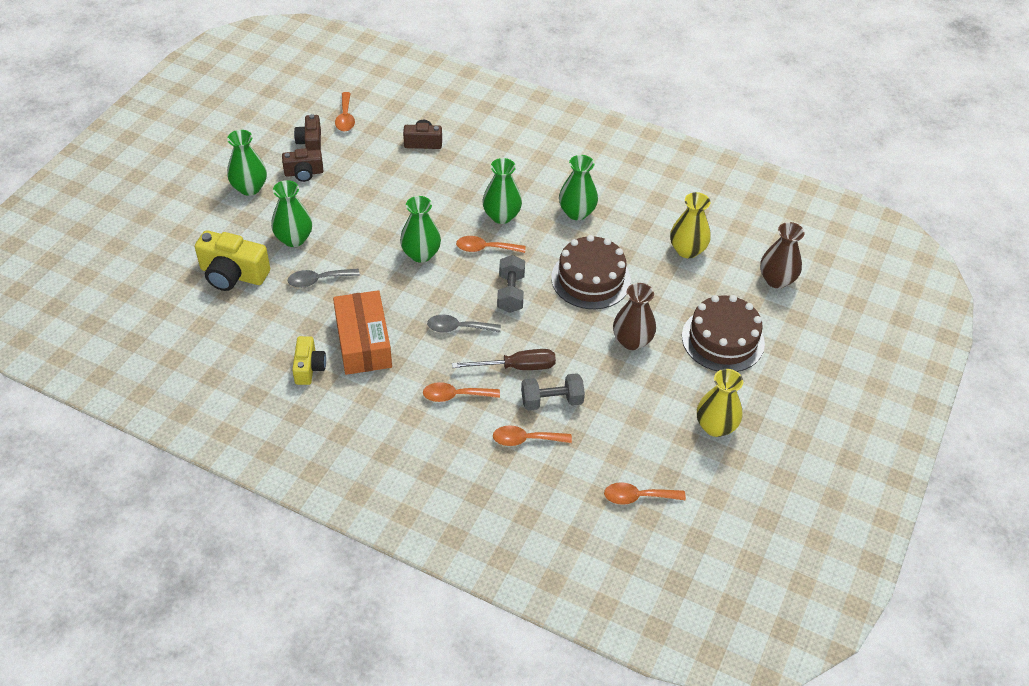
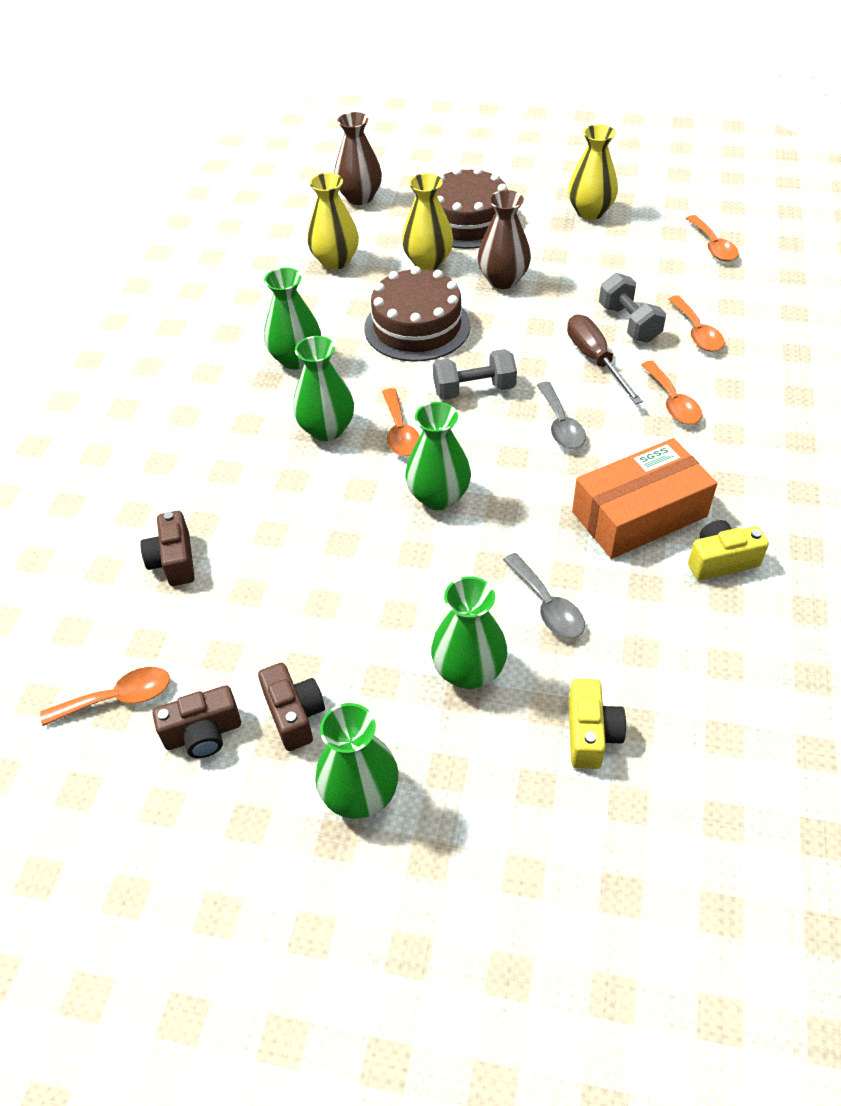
camera: 100 degrees left, 0 degrees up
(233, 274) = (591, 734): yellow camera -> yellow camera, size x0.61
(670, 302) = (428, 262): none -> yellow vase

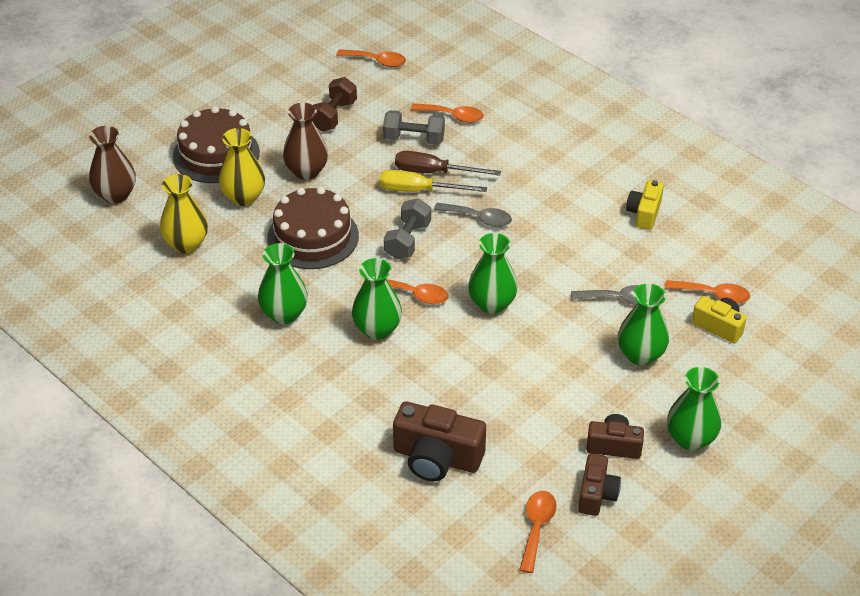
camera: 60 degrees left, 5 degrees down
(174, 561) = (437, 458): brown camera -> brown camera, size x1.63
(556, 363) = (419, 190): none -> yellow screwdriver
(590, 212) = (276, 92): yellow vase -> none
(600, 259) = (334, 116): none -> brown dumbbell
(639, 514) = (583, 225): orange box -> none
(672, 402) = (504, 161): orange spoon -> orange spoon (713, 295)

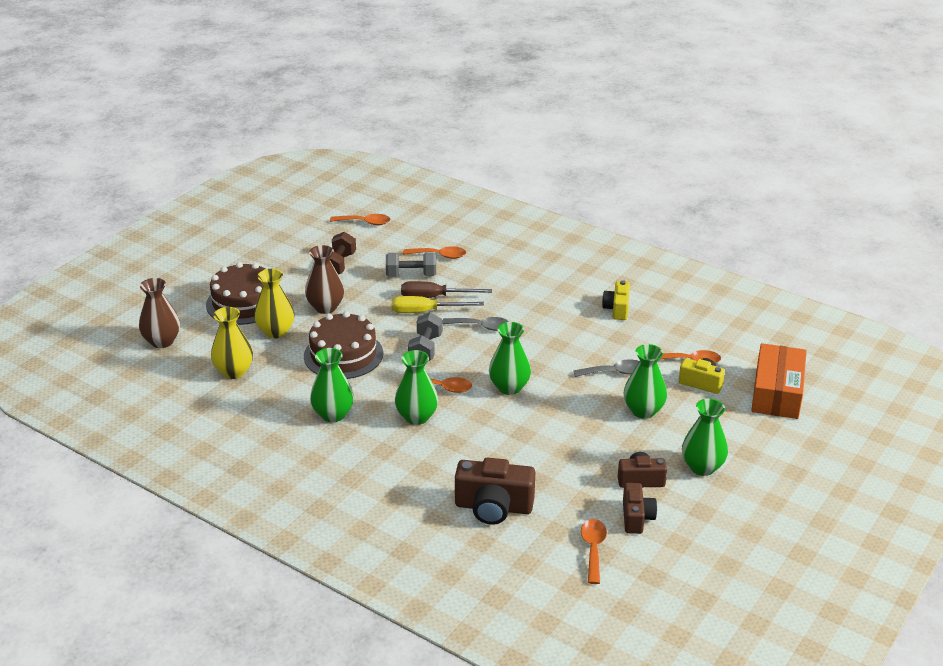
camera: 10 degrees left, 10 degrees down
(806, 351) = (777, 393): none -> orange box

